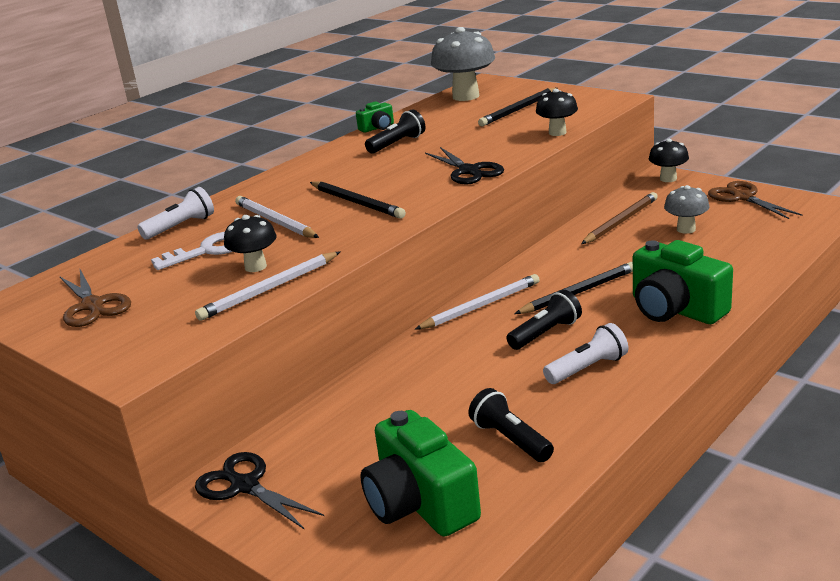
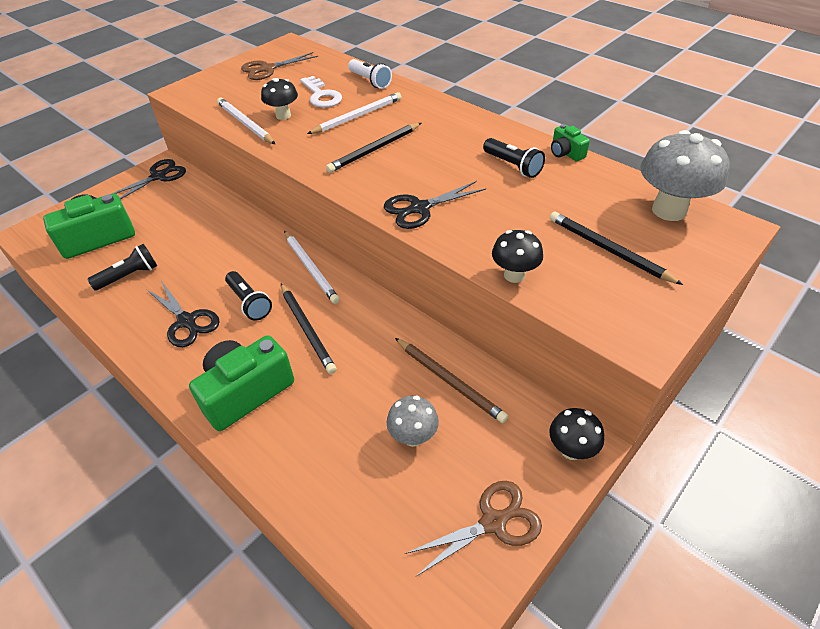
camera: 90 degrees right, 20 degrees up
(587, 368) = (187, 321): white flashlight -> black scissors

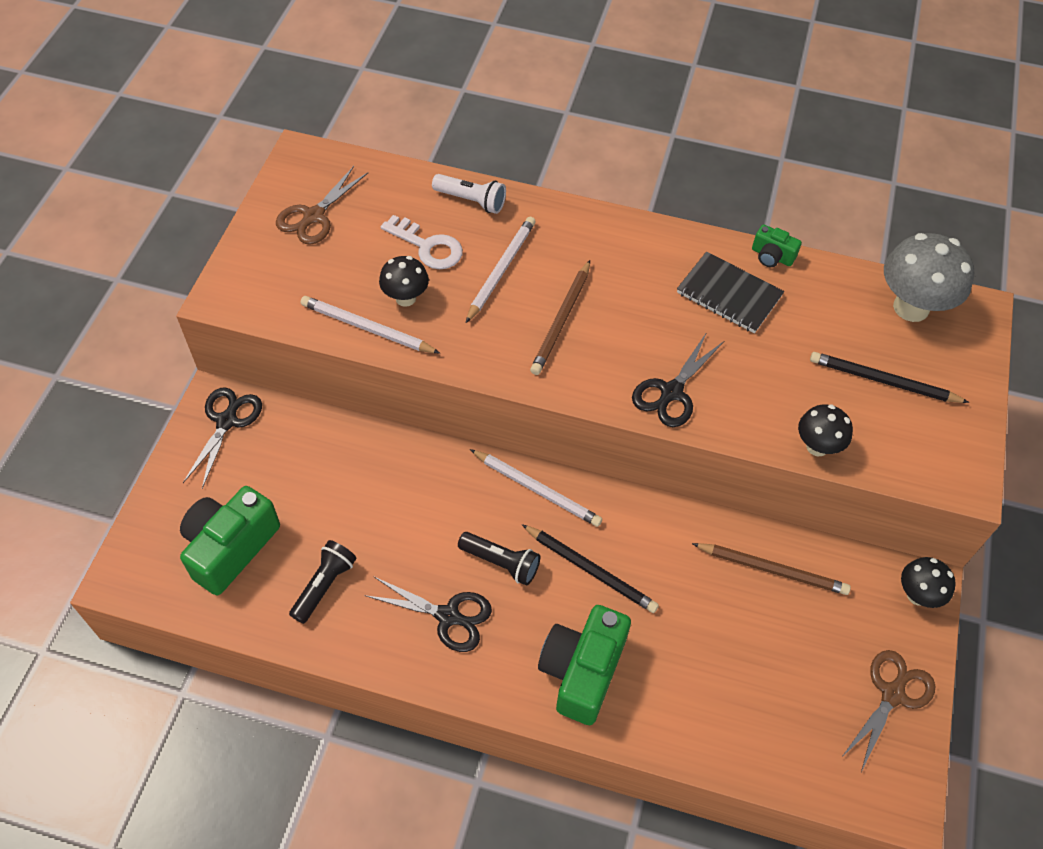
camera: 30 degrees left, 10 degrees up
(374, 150) = (562, 320): black pencil -> brown pencil
(413, 437) = (776, 644): grey mushroom -> none
(513, 166) = (729, 294): black flashlight -> black notebook

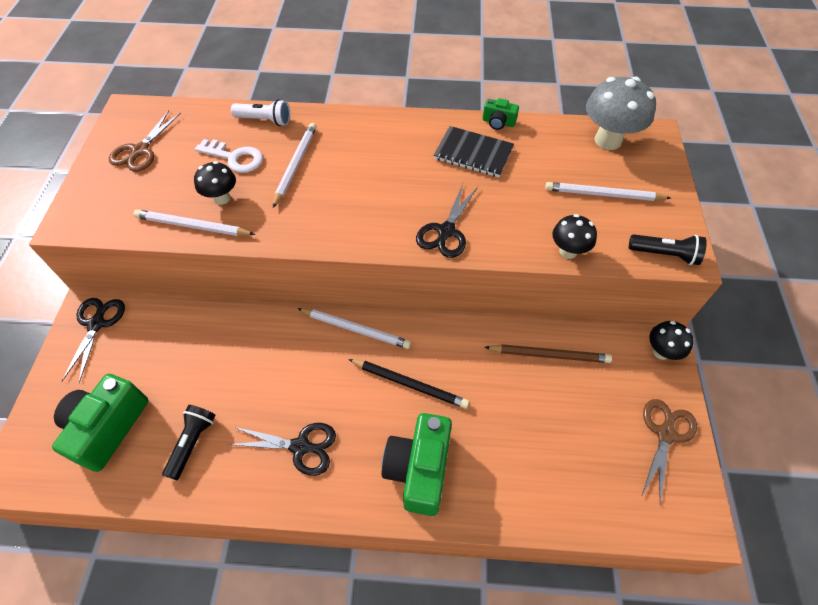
camera: 10 degrees left, 0 degrees up
(501, 562) = (337, 393): black flashlight -> black flashlight (664, 254)
(562, 320) = (349, 193): brown pencil -> none
(883, 381) = (603, 195): black pencil -> white pencil

